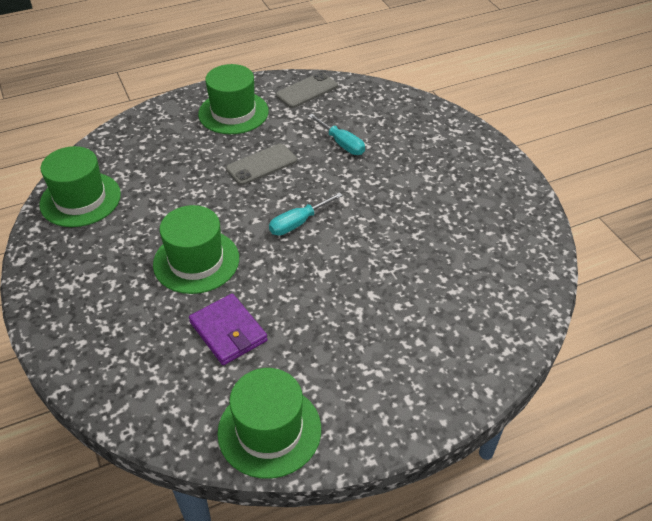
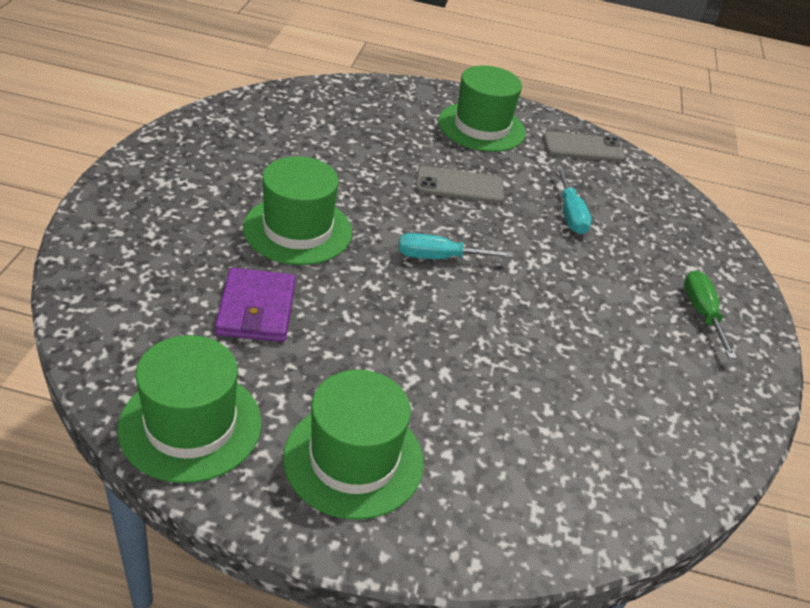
camera: 30 degrees right, 5 degrees down
(80, 199) = (253, 120): green hat -> green hat (353, 459)
(464, 164) = (702, 313): none -> green screwdriver

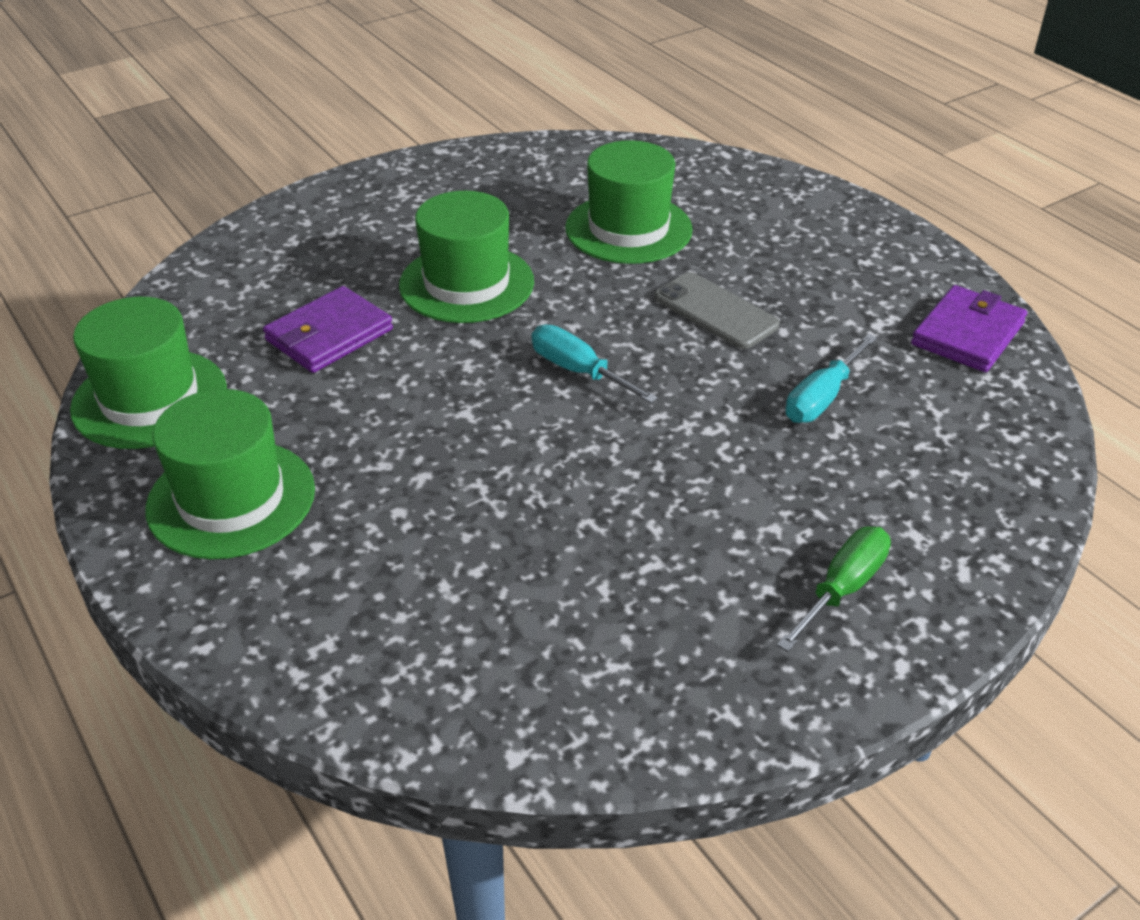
camera: 50 degrees right, 0 degrees up
(481, 127) = (845, 260): green hat -> green hat (628, 229)
(583, 148) = (967, 334): grey phone -> purple wallet

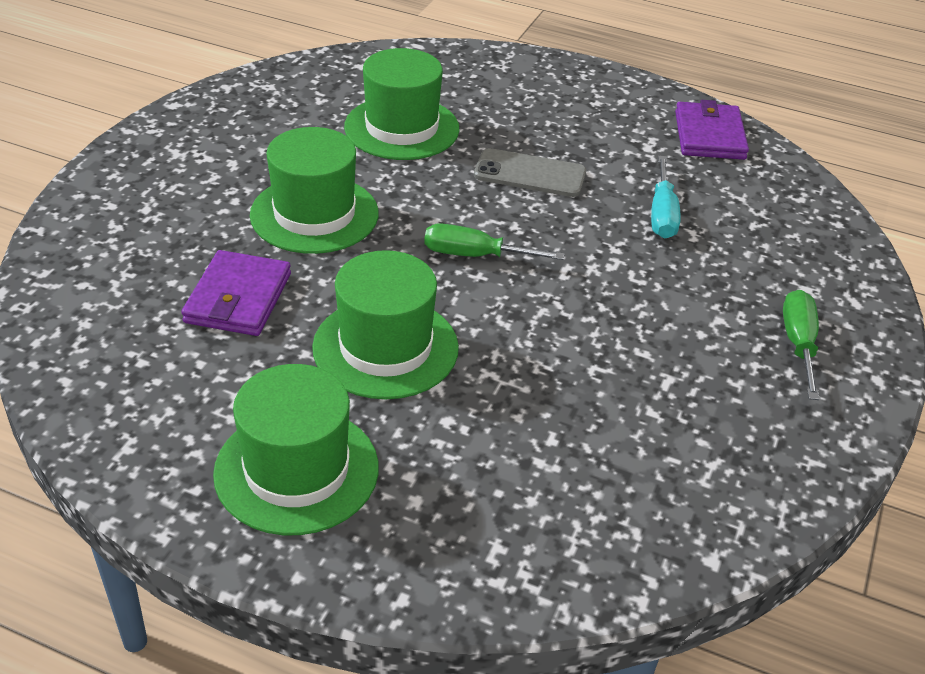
camera: 35 degrees left, 0 degrees up
(149, 399) = (125, 415): green hat -> green hat (385, 347)
(578, 371) = (475, 255): turquoise screwdriver -> green screwdriver

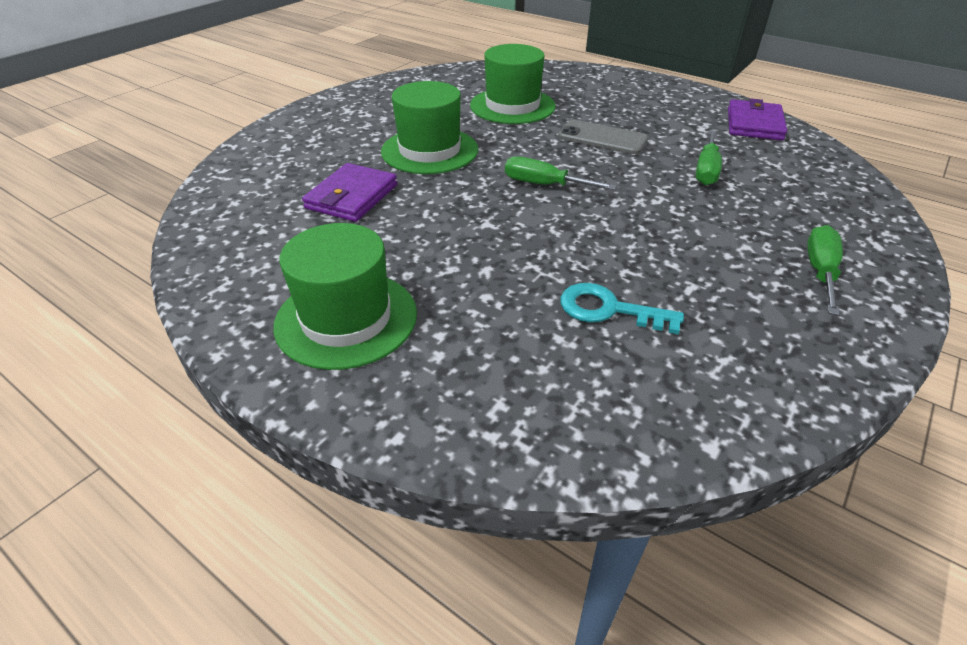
camera: 15 degrees right, 0 degrees up
(385, 347) = (452, 239): green hat -> none
(585, 420) = (608, 309): none -> turquoise key
(662, 214) = (706, 170): turquoise screwdriver -> green screwdriver

